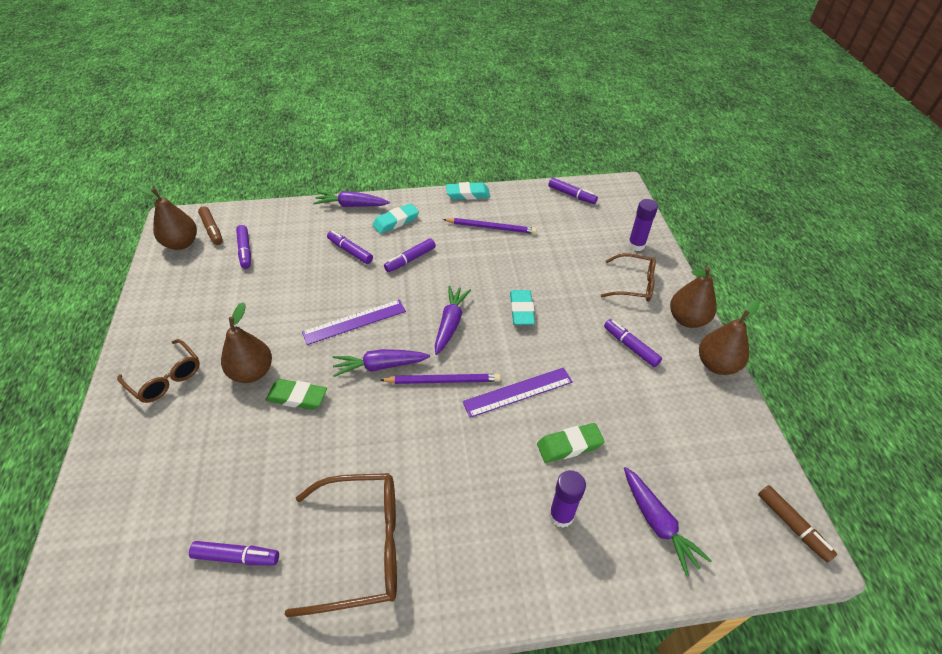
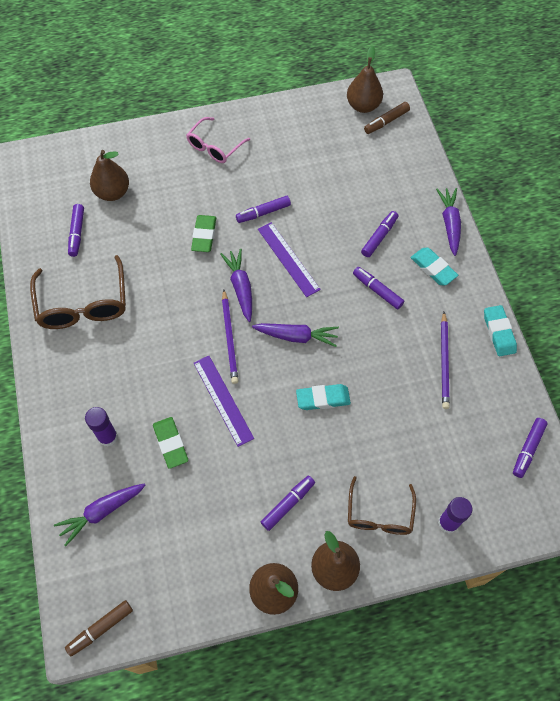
camera: 85 degrees right, 15 degrees up
(165, 378) = (215, 146): brown glasses -> pink glasses
(245, 251) = (363, 154): purple marker -> purple marker (263, 213)
(252, 372) = (225, 199): brown pear -> brown pear (112, 192)

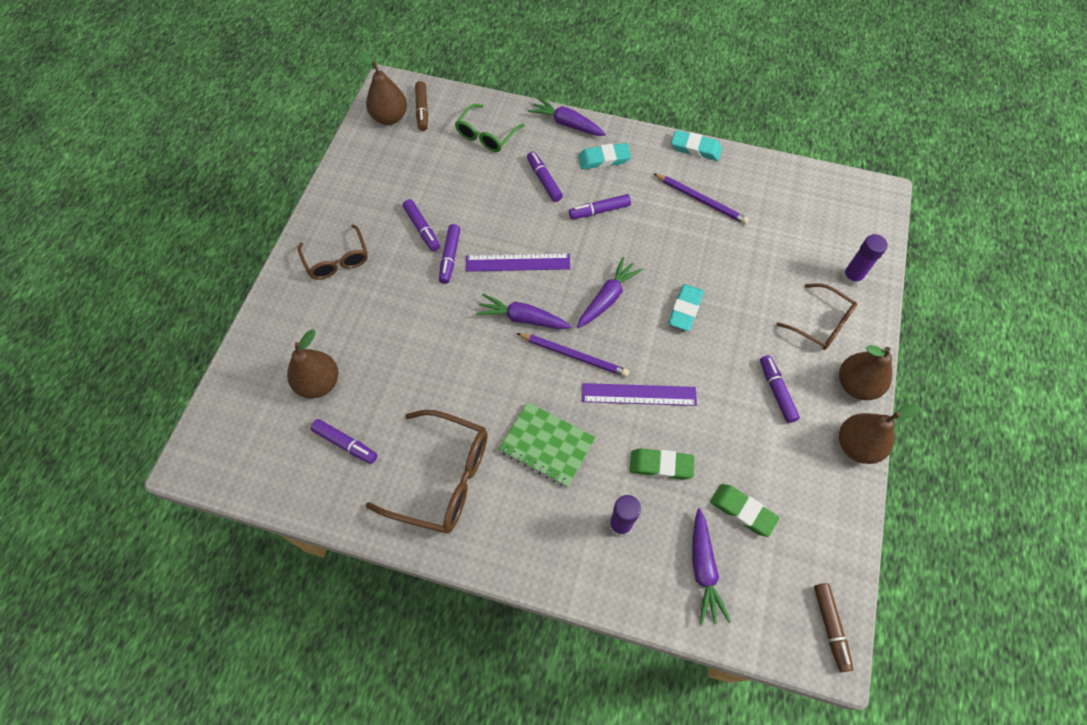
camera: 60 degrees left, 0 degrees up
(144, 357) = (547, 445): none -> green notebook
(204, 235) = (439, 321): green eraser -> green eraser (742, 511)
(215, 146) = (337, 259): pink glasses -> brown glasses
(394, 175) = (486, 135): none -> green glasses
(527, 449) = (813, 188): purple marker -> purple marker (422, 229)

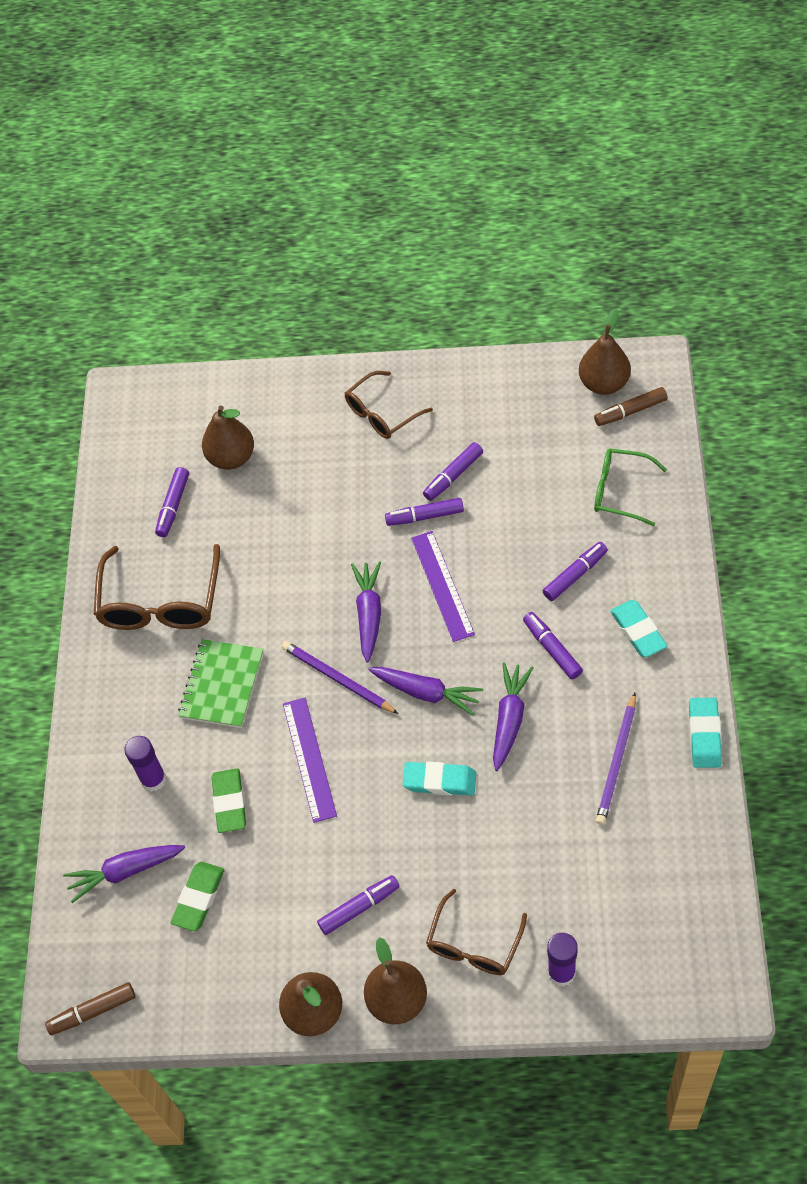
camera: 80 degrees right, 5 degrees down
(566, 123) = (679, 572): purple carrot -> purple carrot (509, 719)
(573, 355) = (338, 679): purple pencil -> purple pencil turned 120 degrees clockwise

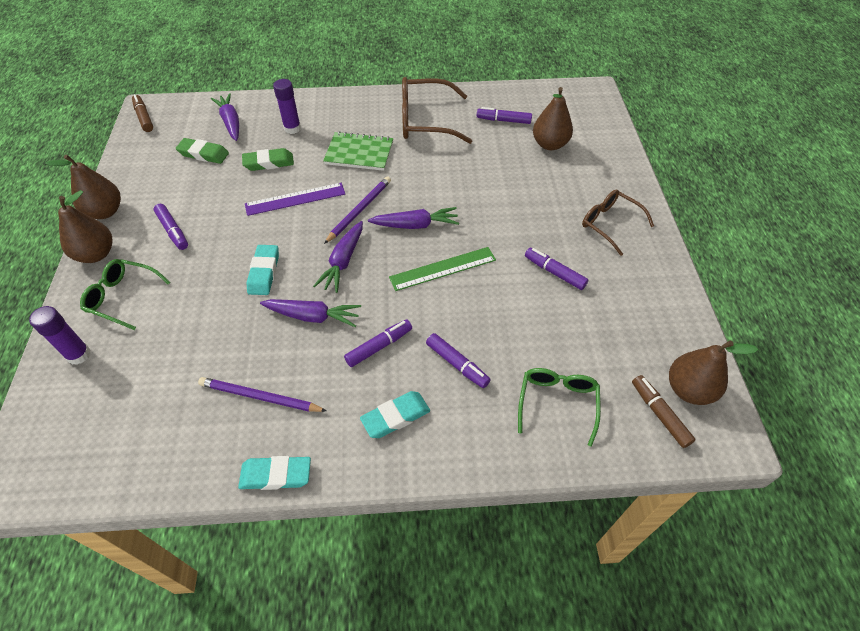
camera: 80 degrees right, 5 degrees down
(424, 516) = (510, 255): purple marker -> none
(442, 585) = (443, 268): purple ruler -> green ruler
(474, 943) = (123, 297): brown glasses -> green glasses

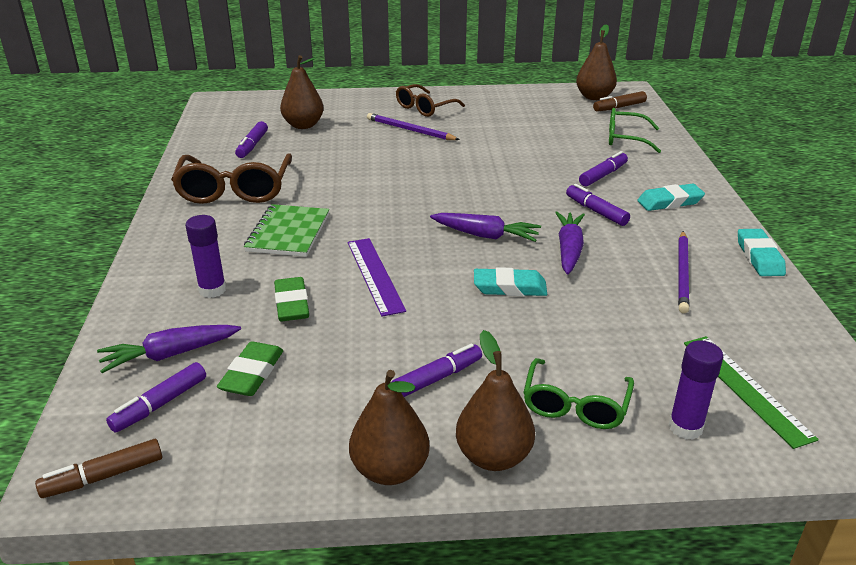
camera: 90 degrees left, 20 degrees down
(359, 210) = (400, 229): purple pencil -> purple pencil (410, 130)
(395, 417) = (669, 202): turquoise eraser -> turquoise eraser turned 75 degrees counterclockwise
(415, 225) = (425, 195): purple carrot -> none
(443, 268) = (488, 181): green ruler -> green ruler (746, 388)
(554, 272) = (487, 132): purple marker -> purple marker (160, 404)

